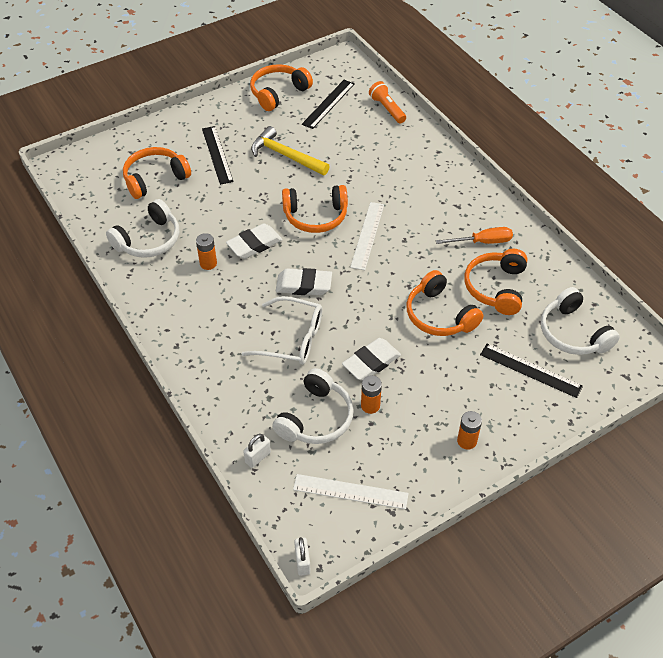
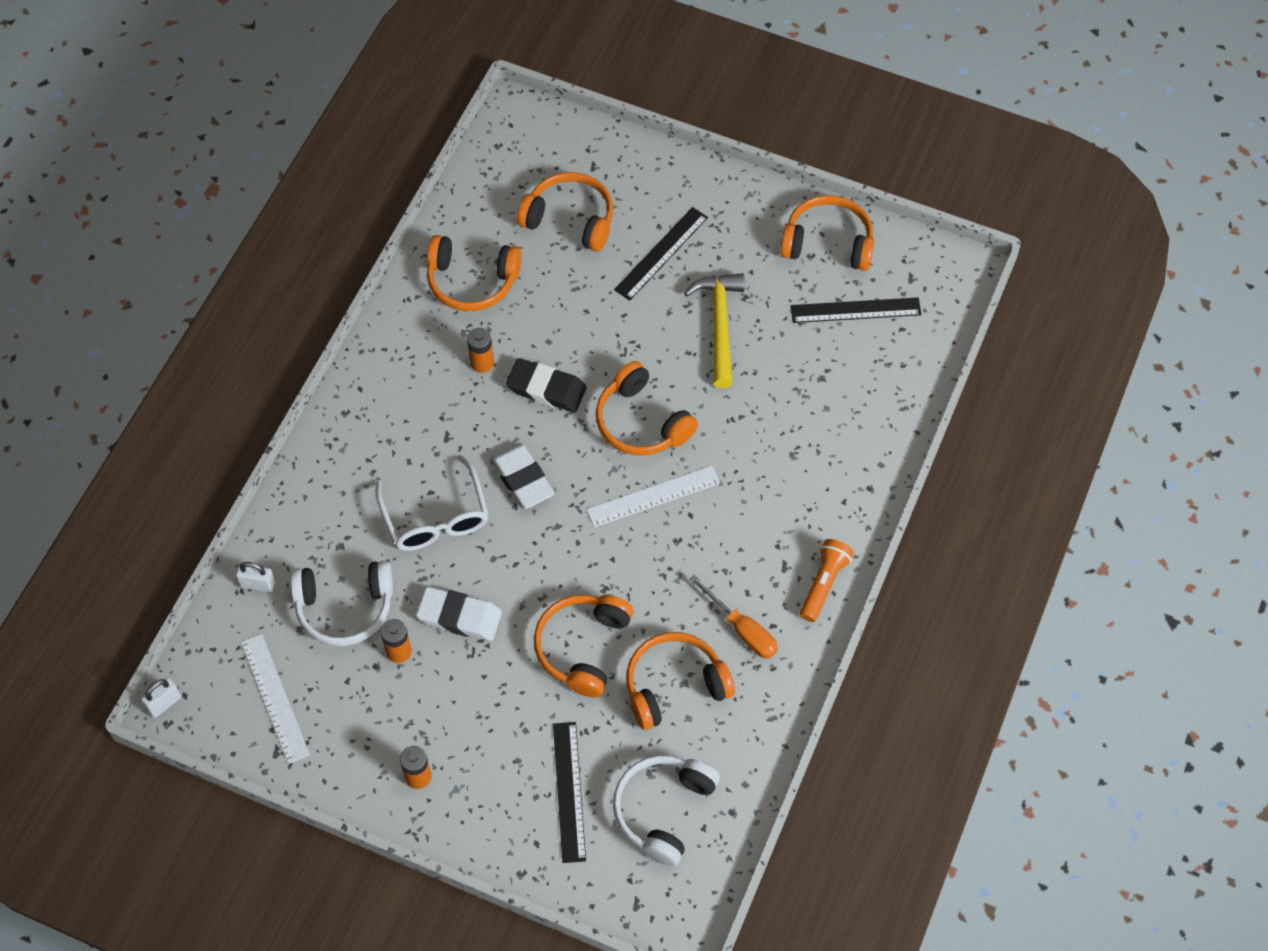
camera: 55 degrees right, 10 degrees up
(149, 240) = (472, 281): white headphones -> orange headphones
(254, 244) = (546, 389): white eraser -> black eraser
(387, 109) = (903, 382): orange flashlight -> orange flashlight (823, 584)

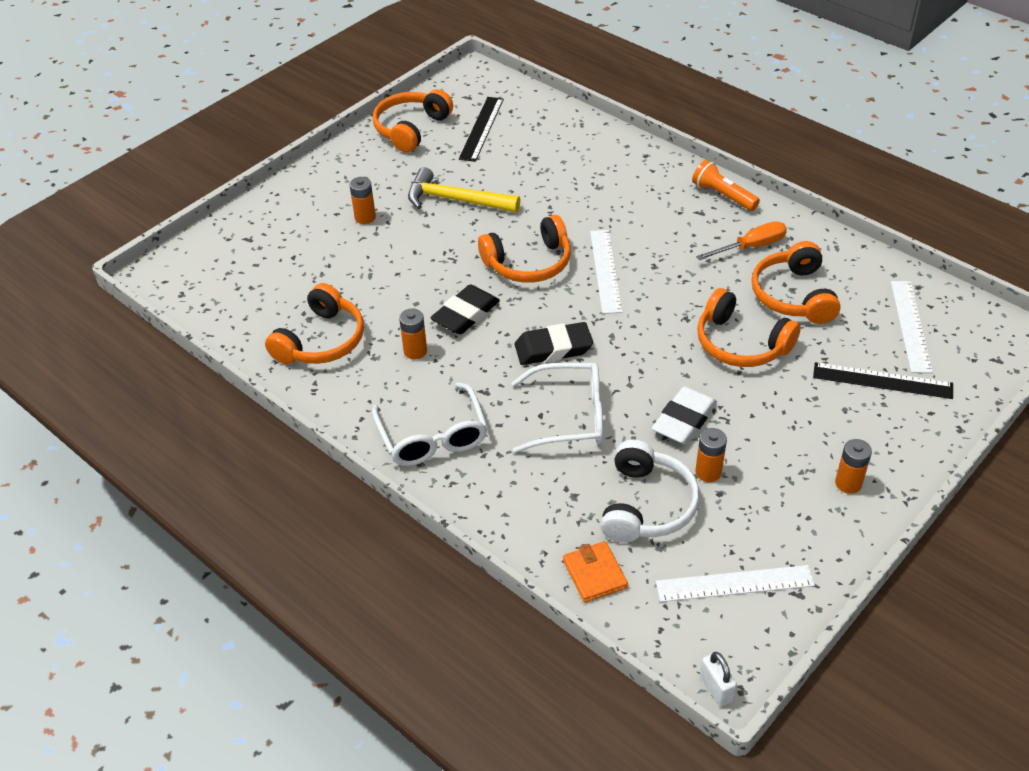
camera: 70 degrees left, 15 degrees down
(258, 584) = (595, 574): white padlock -> orange wallet
(378, 412) = (433, 437): none -> white glasses
(522, 479) = (553, 348): white eraser -> black eraser
(570, 219) = (295, 264): orange headphones -> none
(661, 253) = (365, 217): black ruler -> orange battery
(663, 810) = (910, 326): white headphones -> white ruler

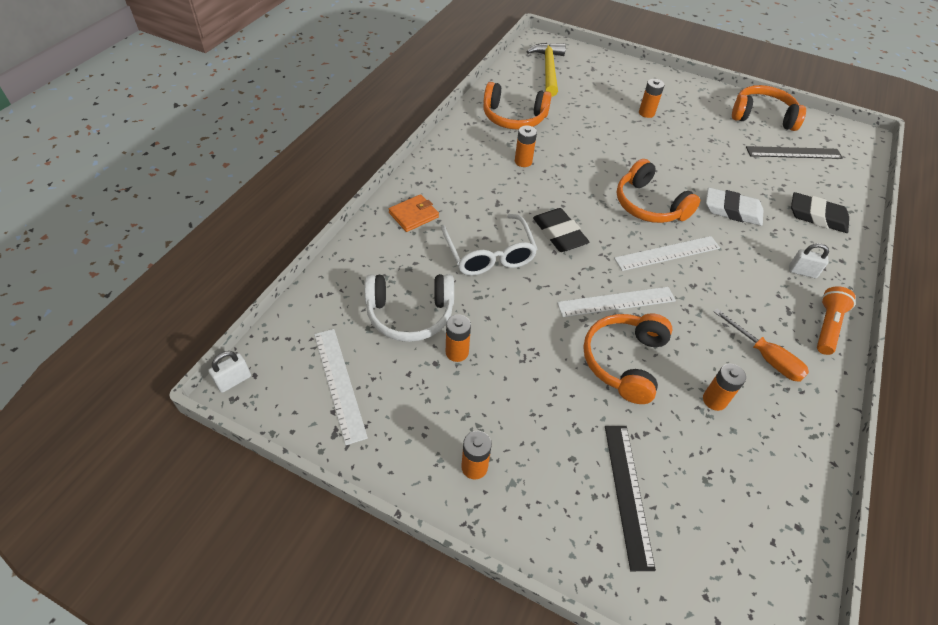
camera: 70 degrees right, 5 degrees up
(433, 437) = (444, 184): white glasses -> none
(456, 200) = (696, 153): yellow hammer -> yellow hammer (548, 69)
(465, 314) = (573, 180): black eraser -> black eraser (817, 216)
(595, 574) = (335, 291): orange wallet -> orange wallet (413, 215)
(654, 186) = (802, 272): none -> white padlock
(684, 420) = (511, 328): white eraser -> white eraser (732, 210)
(793, 295) = (714, 400): orange headphones -> orange battery
(910, 326) = (727, 520): white ruler -> white ruler (616, 302)

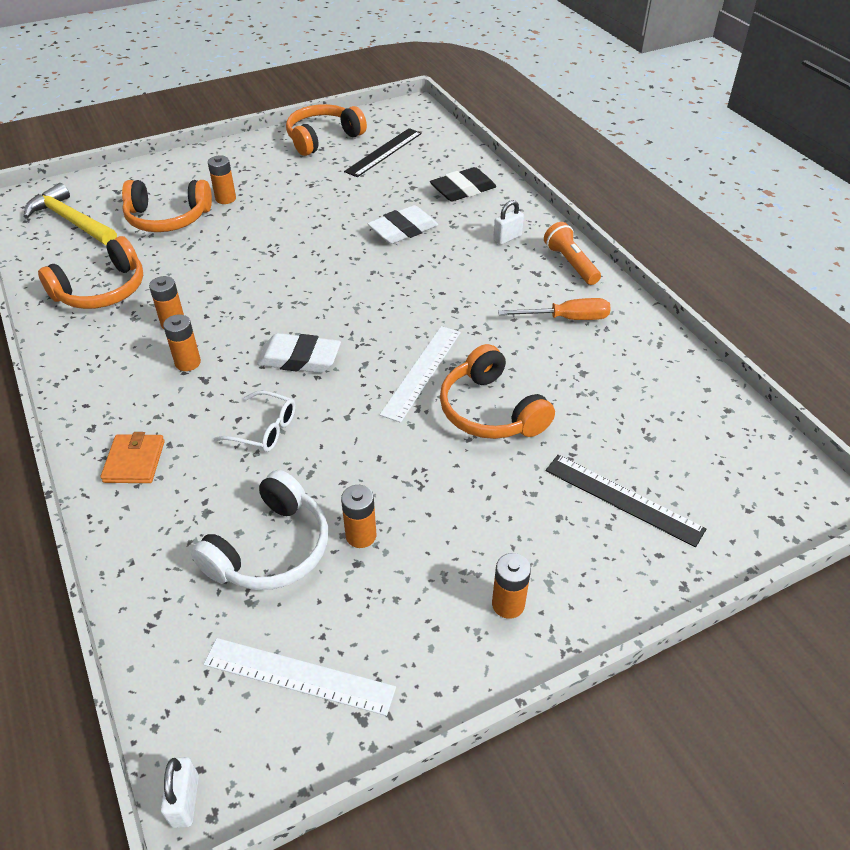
camera: 50 degrees left, 5 degrees down
(489, 254) = (264, 429): white glasses -> white glasses, size x0.62
(559, 234) = (299, 359): black eraser -> white eraser
(649, 205) = (337, 274): orange headphones -> orange headphones (168, 218)
(667, 253) = (404, 301): white ruler -> none
(714, 400) = (580, 379): orange battery -> orange battery (188, 363)

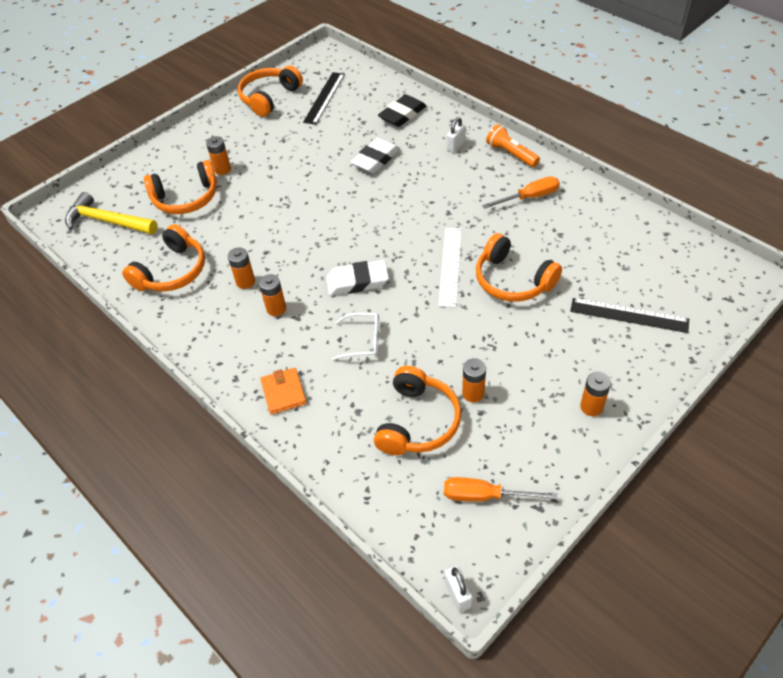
camera: 15 degrees left, 5 degrees up
(270, 549) = (417, 421): white headphones -> orange headphones
(299, 676) = (484, 496): white ruler -> orange screwdriver

